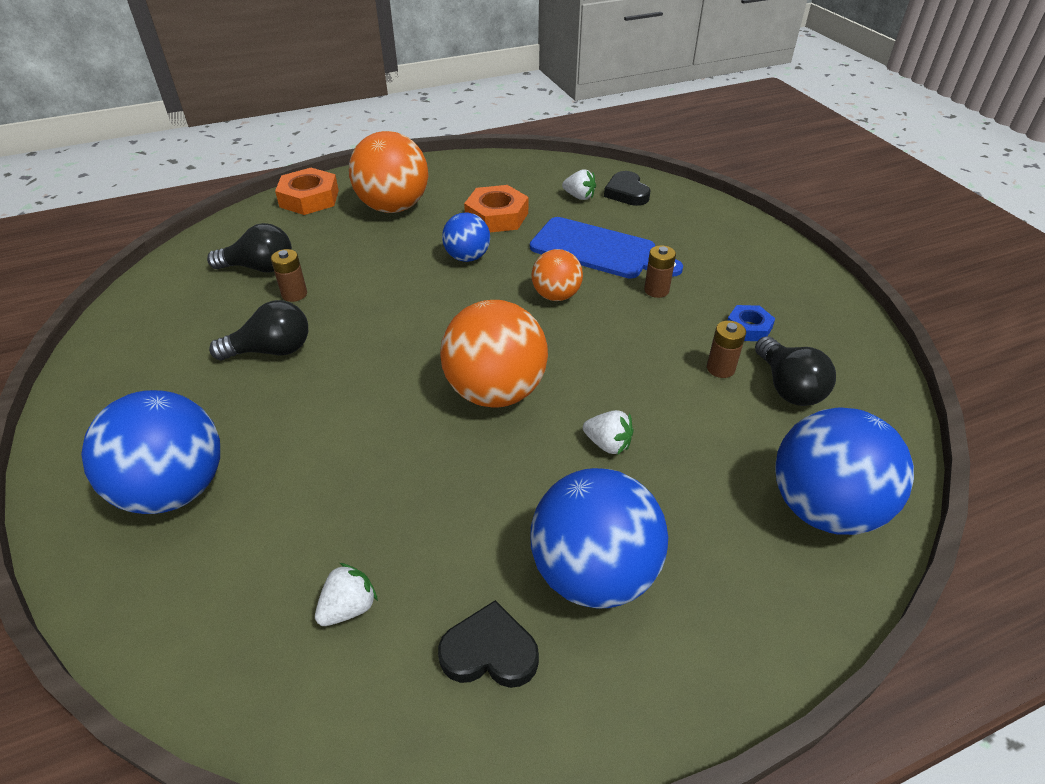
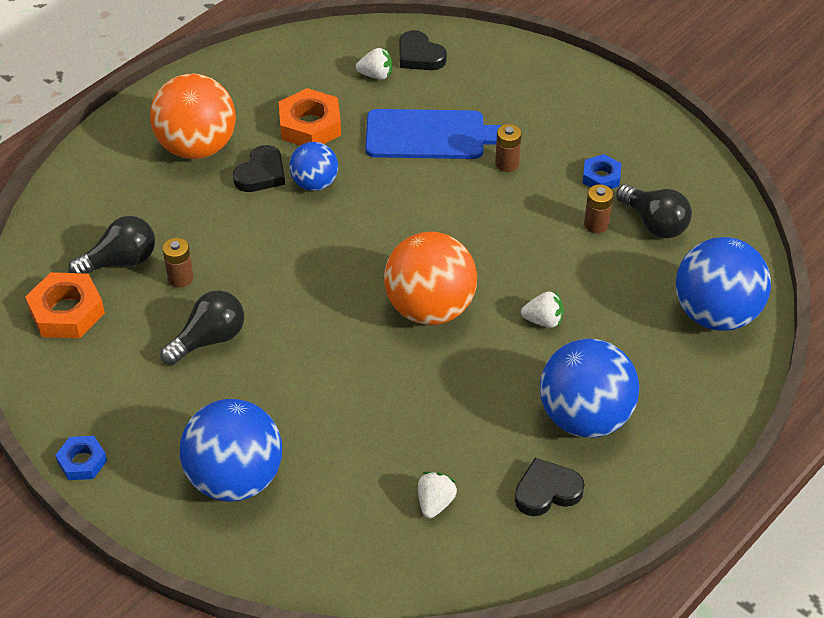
camera: 25 degrees left, 5 degrees up
(65, 417) = (82, 461): none -> blue nut
(309, 198) = (98, 163): orange nut -> orange nut (67, 312)
(428, 238) = (261, 174): none -> black heart
(556, 296) = (423, 198): orange ball -> none

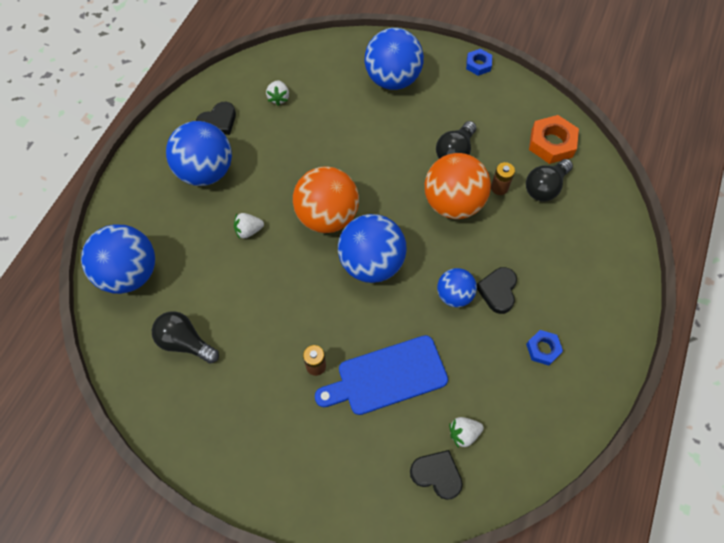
camera: 160 degrees right, 15 degrees up
(197, 147) = (559, 300): orange ball -> orange ball (453, 203)
(310, 125) = (488, 353): orange nut -> none
(397, 240) = (371, 263): none -> blue ball
(596, 224) = (230, 326): brown battery -> none
(601, 177) = (236, 377): blue nut -> blue nut (543, 349)

